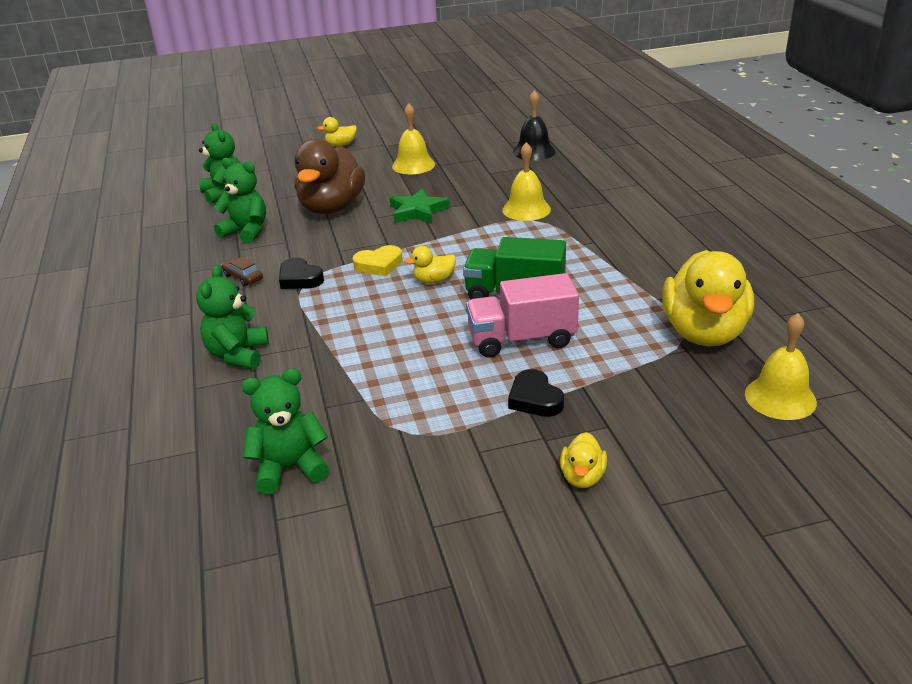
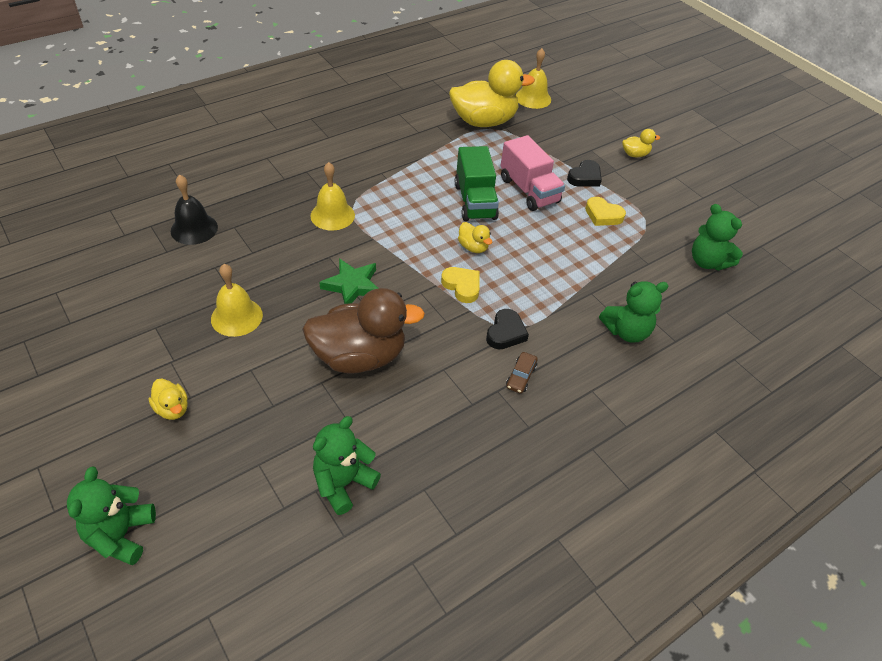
camera: 115 degrees left, 15 degrees up
(246, 232) = (434, 413): green teddy bear -> green teddy bear (121, 535)
(441, 393) = (603, 215): none -> yellow heart

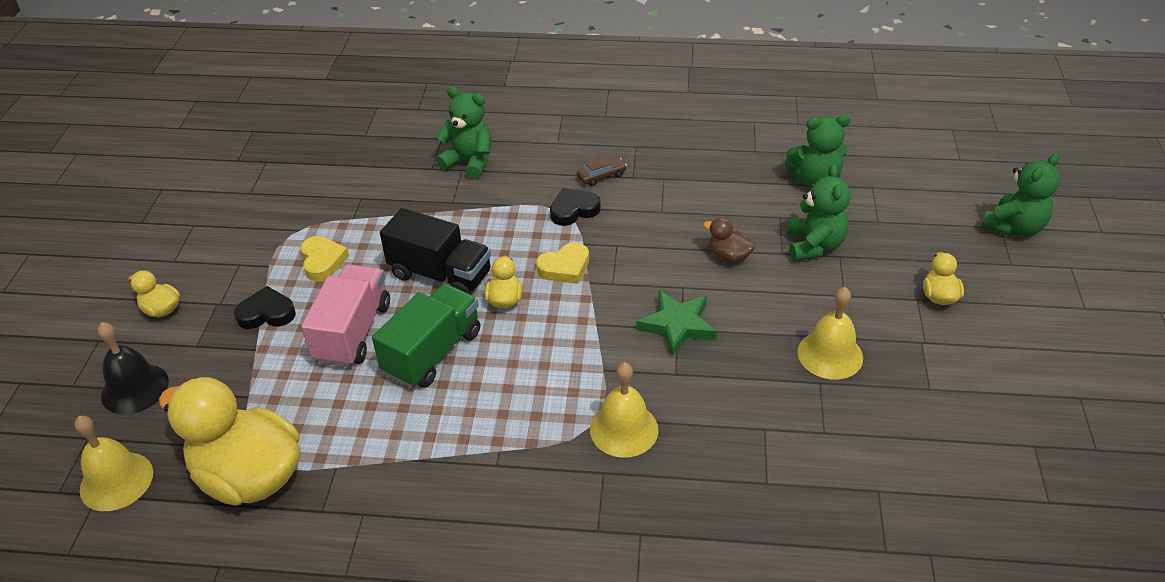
camera: 135 degrees left, 5 degrees down
(194, 229) = (824, 509): black bell -> black bell (135, 388)
(359, 356) = (728, 256): brown duck -> brown duck, size x0.44
(462, 286) = (565, 267): yellow heart -> yellow heart turned 120 degrees counterclockwise
(528, 242) = (440, 275): none -> black truck
(707, 262) = (308, 172): green teddy bear -> green teddy bear (814, 245)

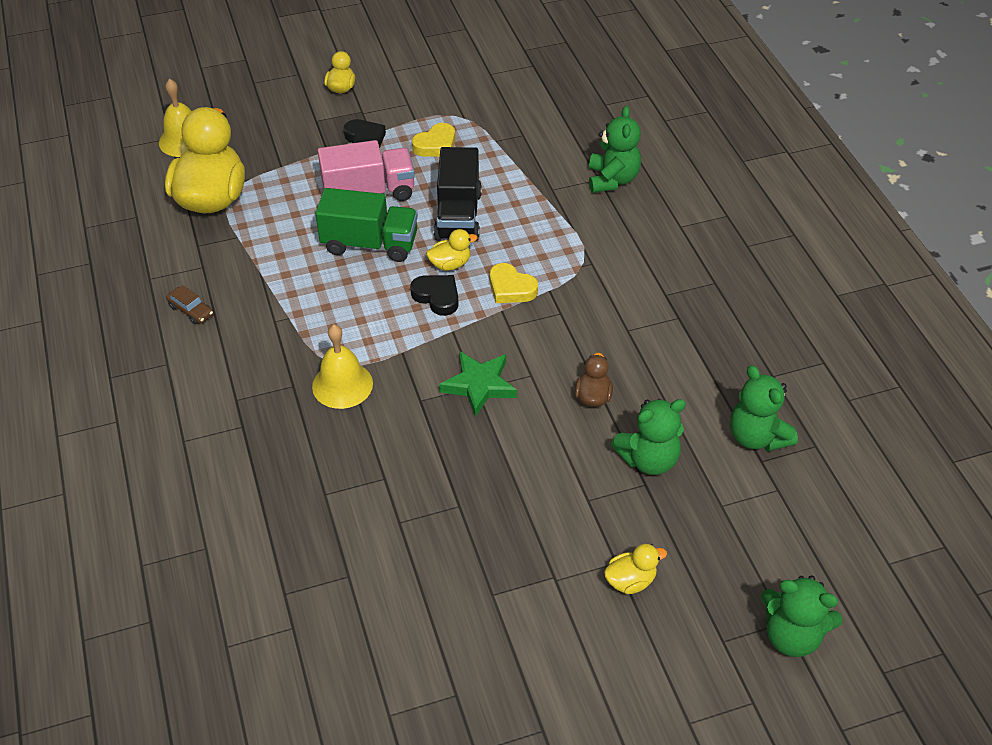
camera: 65 degrees right, 5 degrees up
(135, 388) = (263, 111): black bell -> none
(573, 210) = (590, 269): black heart -> black heart (437, 297)
(601, 176) = (651, 272): brown car -> brown car (190, 310)
(830, 354) = (499, 505): yellow bell -> none

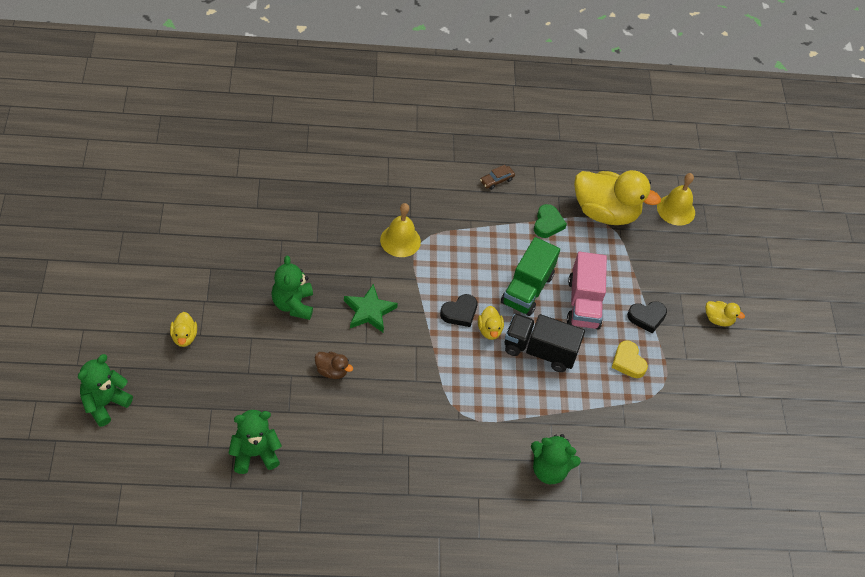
camera: 100 degrees right, 5 degrees up
(252, 246) = (547, 224): none -> green heart
(511, 288) = (452, 359): yellow heart -> none
(648, 459) = (266, 382): green teddy bear -> green teddy bear (293, 304)

